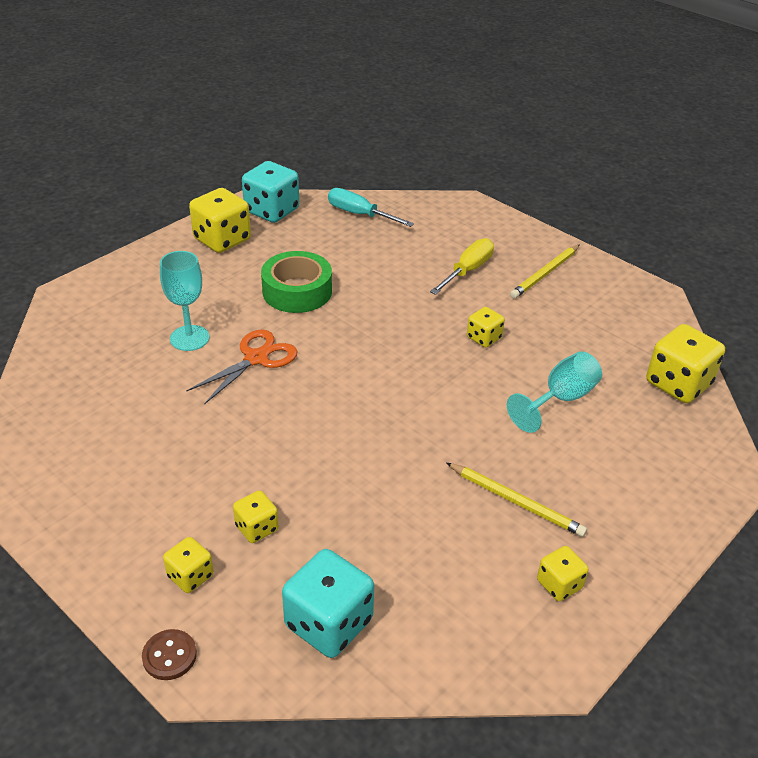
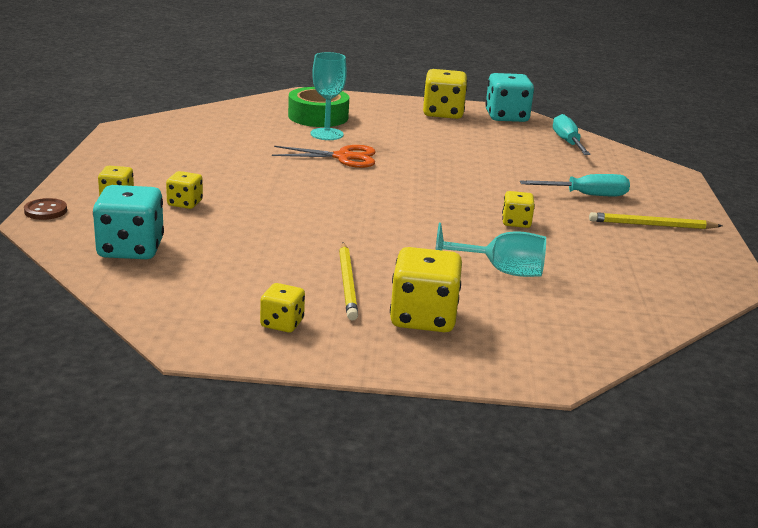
camera: 50 degrees right, 15 degrees down
(297, 291) = (436, 149): green tape -> green tape (318, 117)
(467, 271) = (586, 195): yellow screwdriver -> turquoise screwdriver
(678, 384) = (626, 320): yellow dice -> yellow dice (423, 318)

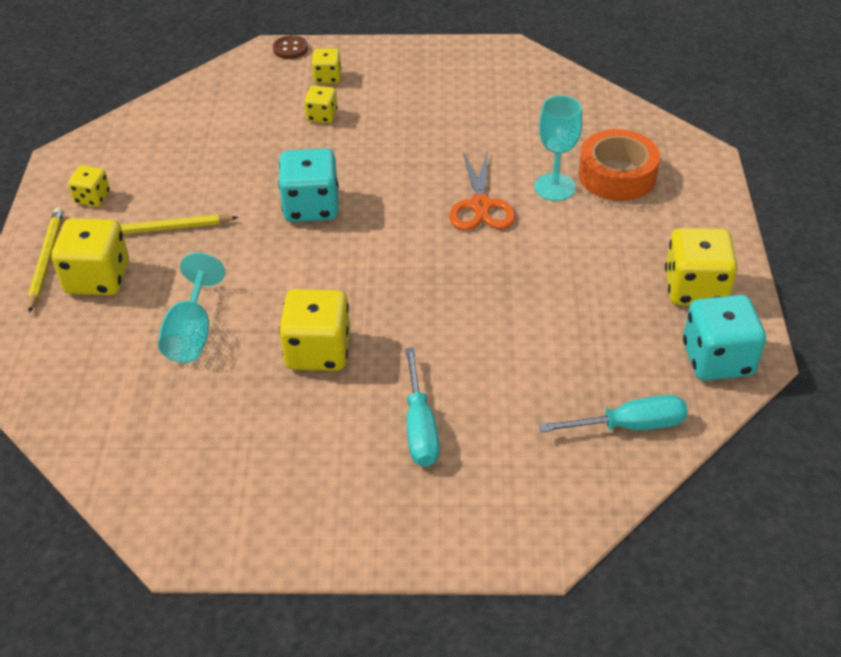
camera: 90 degrees right, 20 degrees up
(130, 249) = (221, 103): turquoise dice -> turquoise dice (311, 207)
(318, 117) = (617, 175): green tape -> orange tape
(516, 222) = (318, 351): yellow dice -> yellow dice, size x1.82
(652, 225) = (333, 486): yellow pencil -> yellow pencil (46, 260)

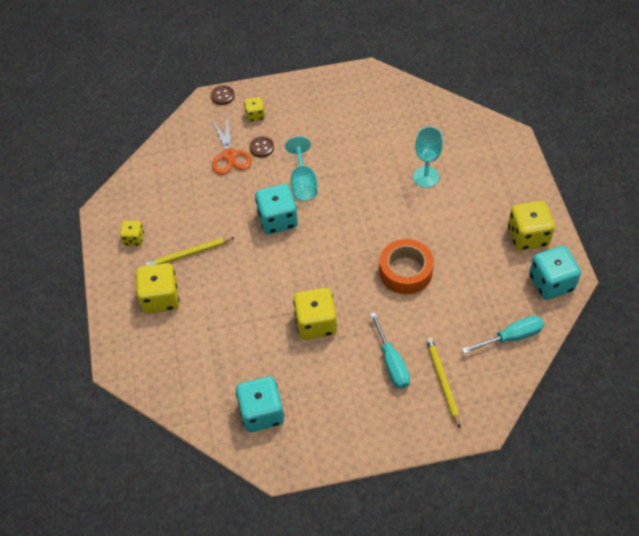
camera: 10 degrees left, 10 degrees up
(46, 260) = (122, 291): yellow pencil -> yellow pencil (442, 381)
(185, 462) = (262, 413): none -> turquoise dice
(192, 333) = (234, 326): turquoise goblet -> turquoise goblet (303, 183)
(322, 116) = (261, 147): yellow dice -> brown button
(480, 206) = (384, 199): orange scissors -> orange scissors (229, 155)
(617, 175) = (462, 161): orange tape -> orange tape (405, 271)

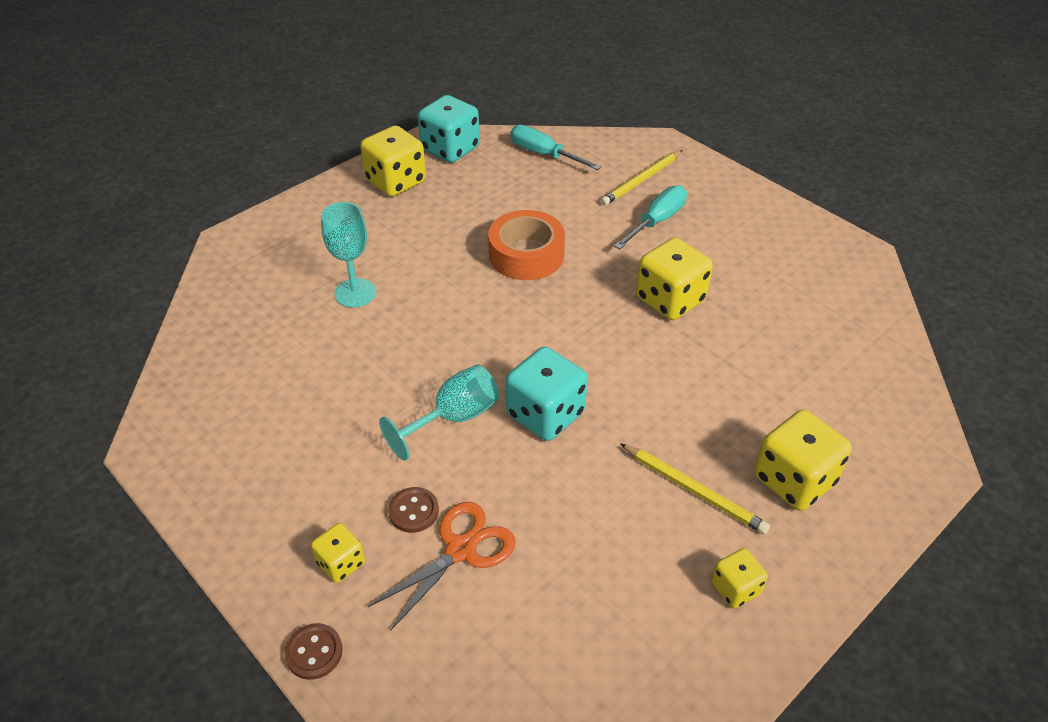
camera: 125 degrees left, 10 degrees down
(262, 413) = (824, 292): turquoise dice -> none

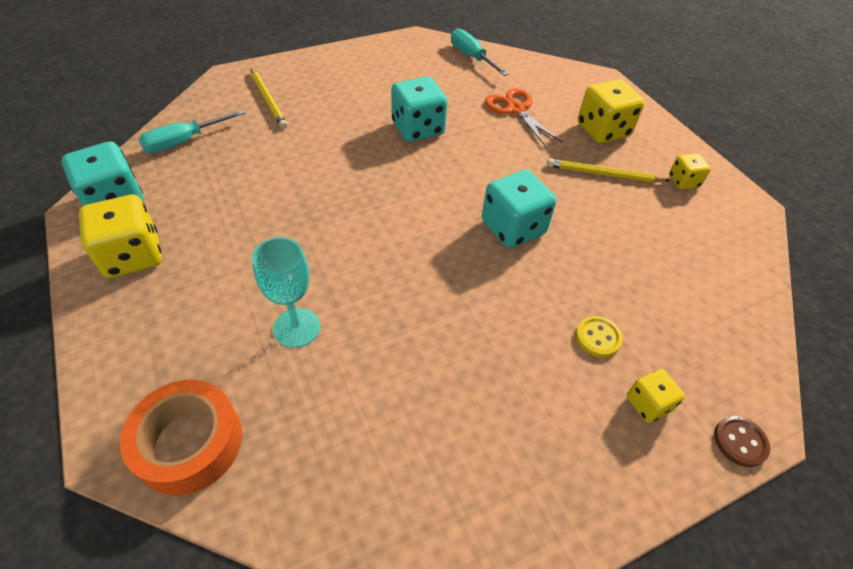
camera: 75 degrees left, 5 degrees up
(413, 511) = (598, 337): brown button -> yellow button
(454, 418) = (500, 286): turquoise goblet -> none
(461, 549) = (641, 314): orange scissors -> orange scissors (516, 109)
(526, 255) = (318, 189): orange tape -> orange tape (189, 443)
(657, 221) = (325, 108): turquoise screwdriver -> turquoise screwdriver (472, 57)
(670, 299) = (418, 129): yellow dice -> turquoise dice
(694, 490) = (603, 174): yellow pencil -> yellow pencil turned 135 degrees counterclockwise

